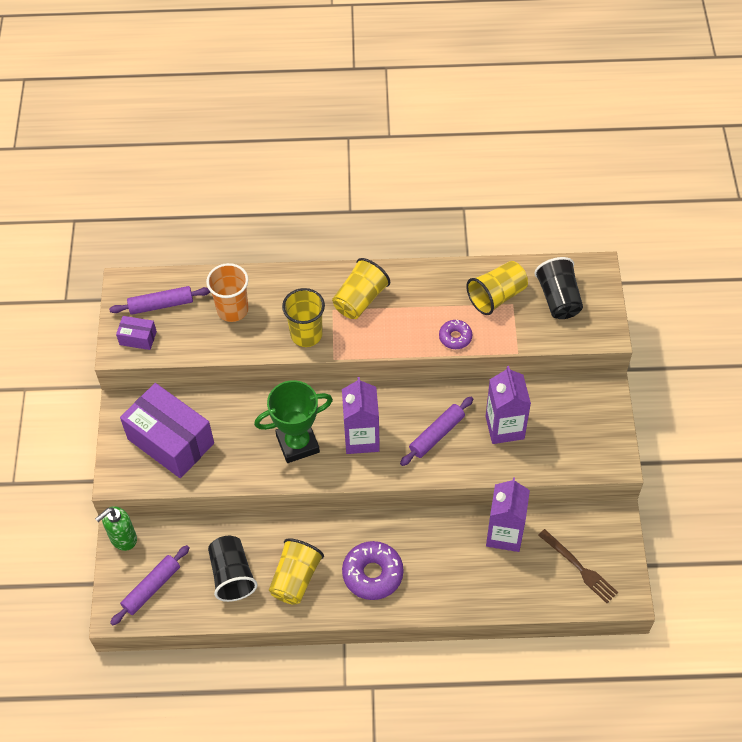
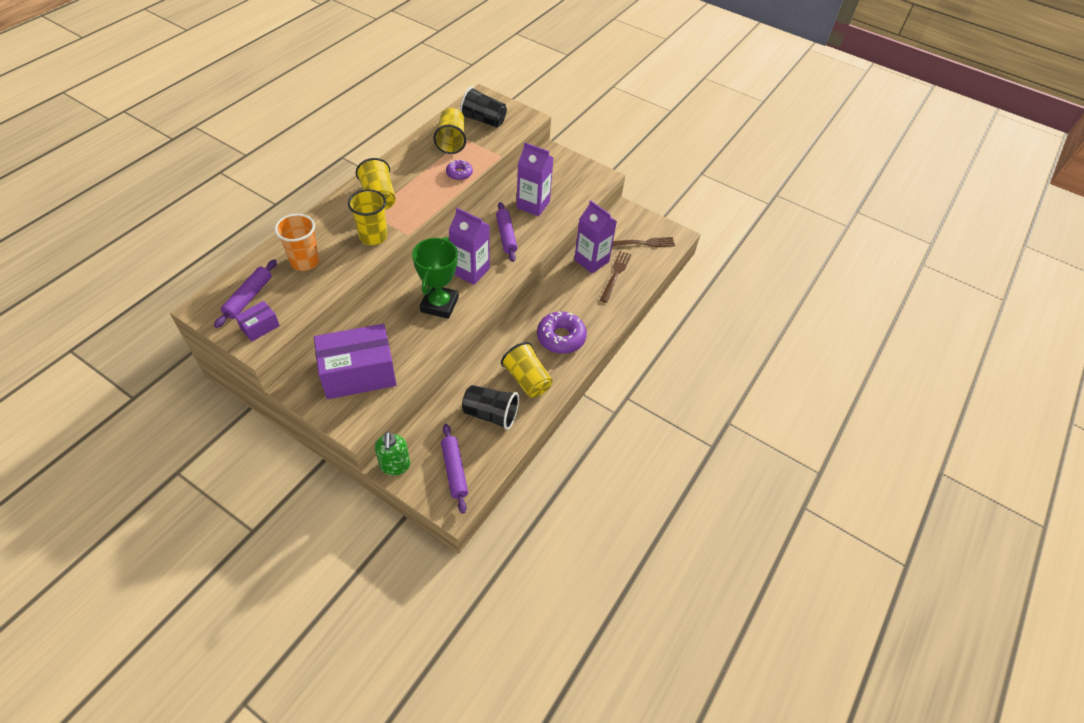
camera: 60 degrees left, 5 degrees down
(505, 570) = (615, 274): none -> brown fork

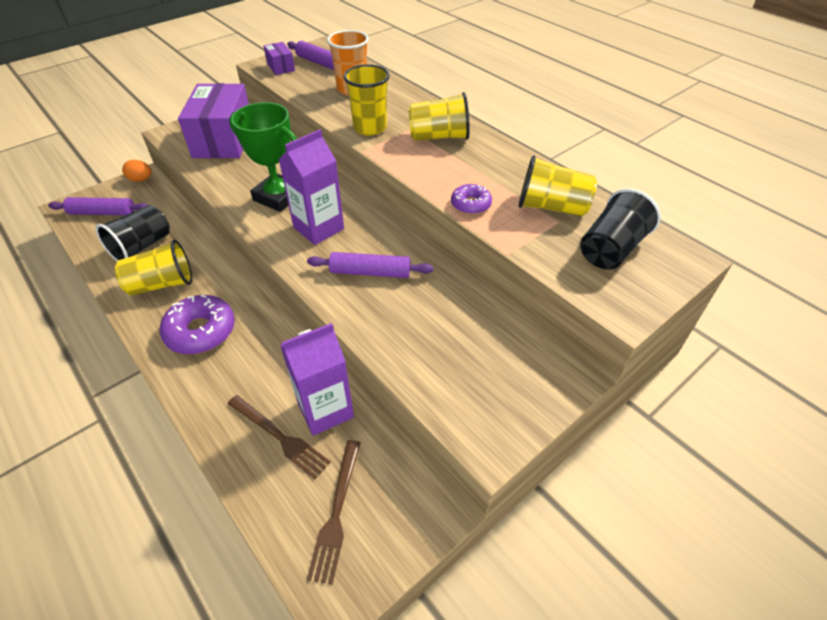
camera: 110 degrees right, 5 degrees down
(395, 466) = (141, 180): green soap dispenser -> orange egg
(533, 205) = (429, 316): purple carton -> none

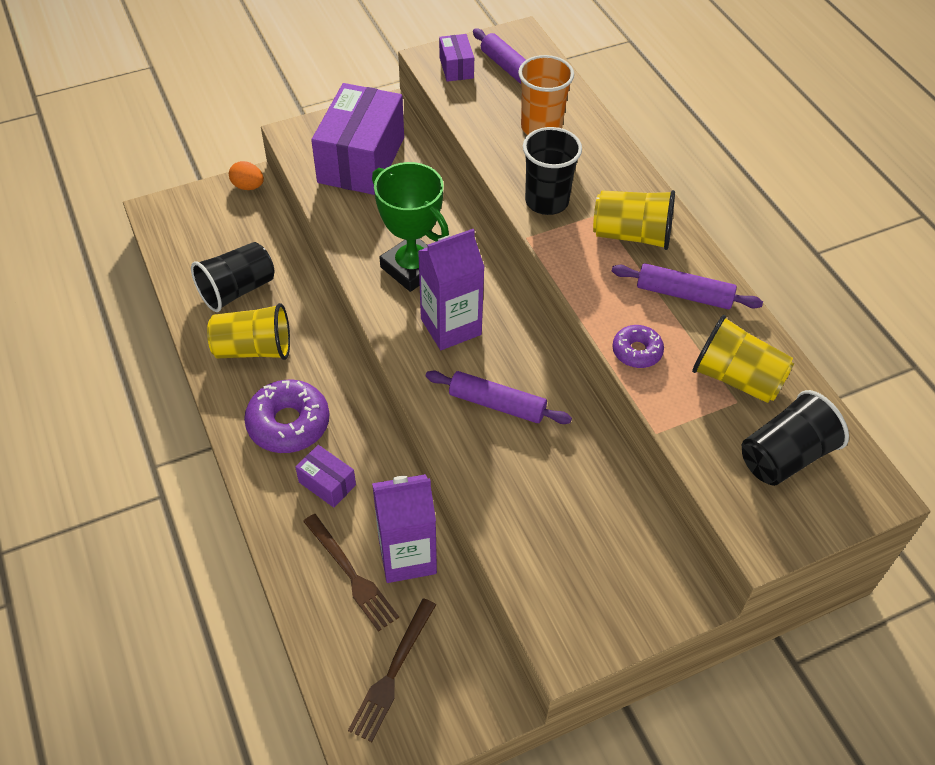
camera: 15 degrees right, 5 degrees up
(102, 213) = (197, 229): purple rolling pin -> purple rolling pin (684, 294)
(243, 369) = (327, 483): none -> purple box
(370, 128) = (547, 201): yellow cup -> black cup

